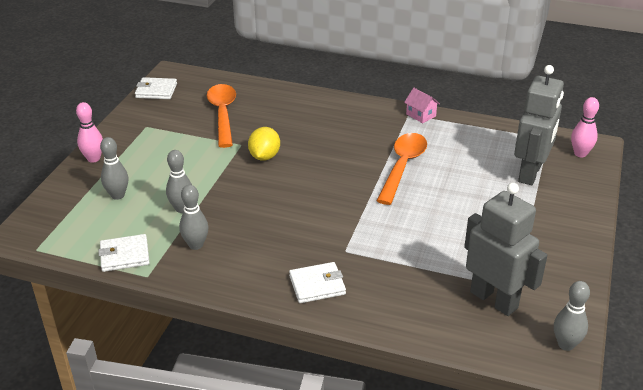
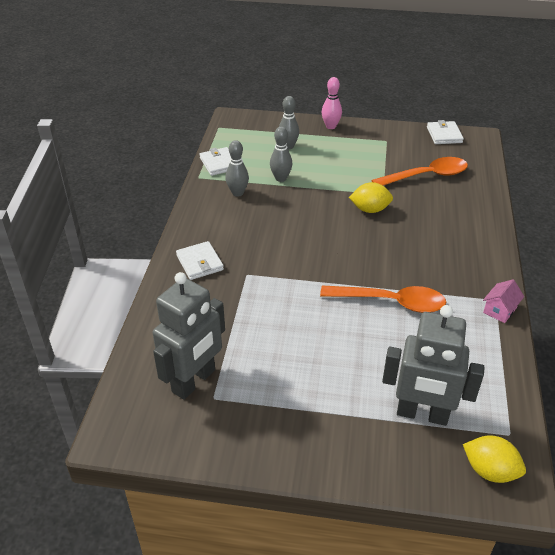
camera: 80 degrees right, 5 degrees up
(566, 344) = (135, 438): grey bowling pin -> none
(580, 153) = (490, 470): pink bowling pin -> yellow lemon

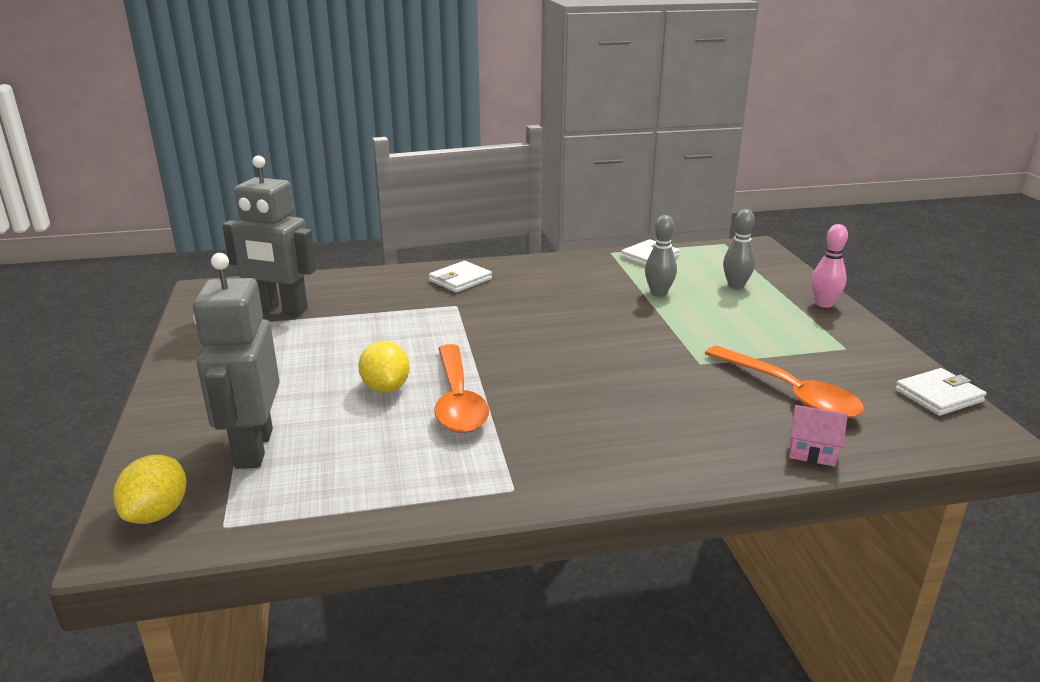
camera: 70 degrees right, 15 degrees down
(237, 193) = (602, 276): grey bowling pin -> none
(370, 209) = (650, 359): yellow lemon -> yellow lemon (386, 388)
(499, 310) = (491, 496): pink house -> pink house (812, 452)

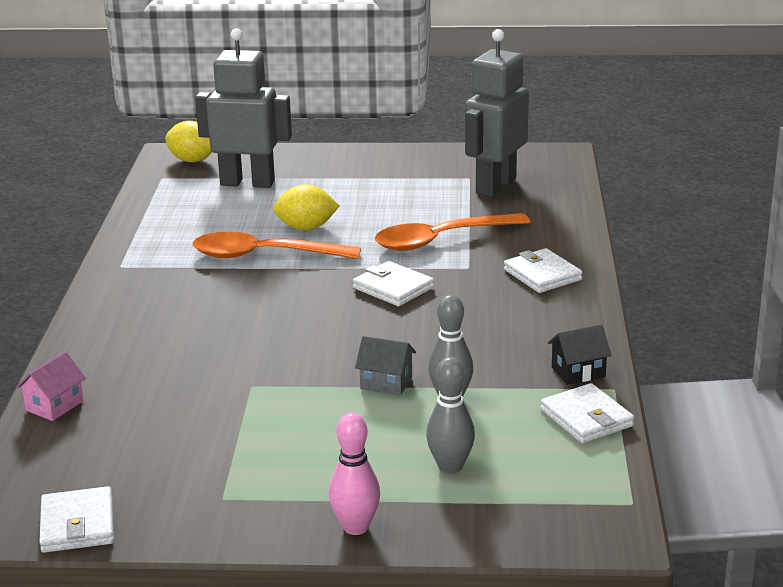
camera: 105 degrees right, 0 degrees up
(504, 330) = (393, 288): none -> white wallet
(597, 262) = (578, 372): none -> black house
(655, 315) = (386, 383): none -> grey house
(790, 393) = (156, 424): orange spoon -> orange spoon (441, 240)

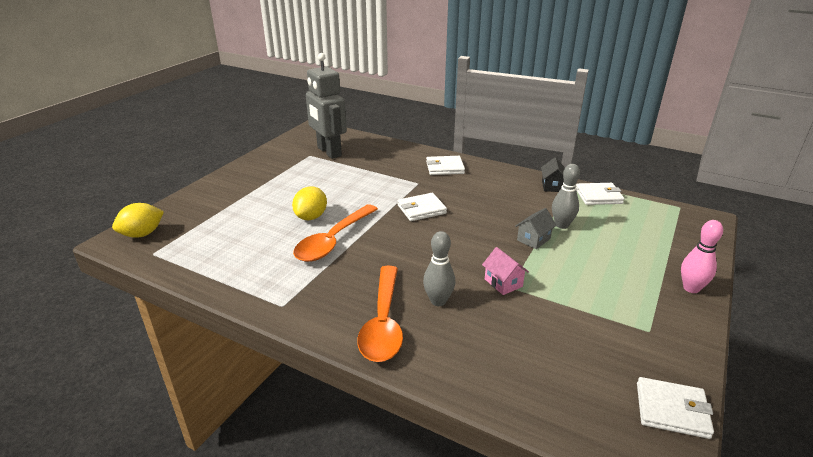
camera: 65 degrees left, 5 degrees up
(54, 406) = (488, 388): pink house -> pink house (503, 283)
(247, 183) = (214, 221): grey robot -> none
(441, 240) = (377, 182): orange spoon -> orange spoon (383, 323)
(450, 467) = (634, 243): grey bowling pin -> grey bowling pin (438, 301)

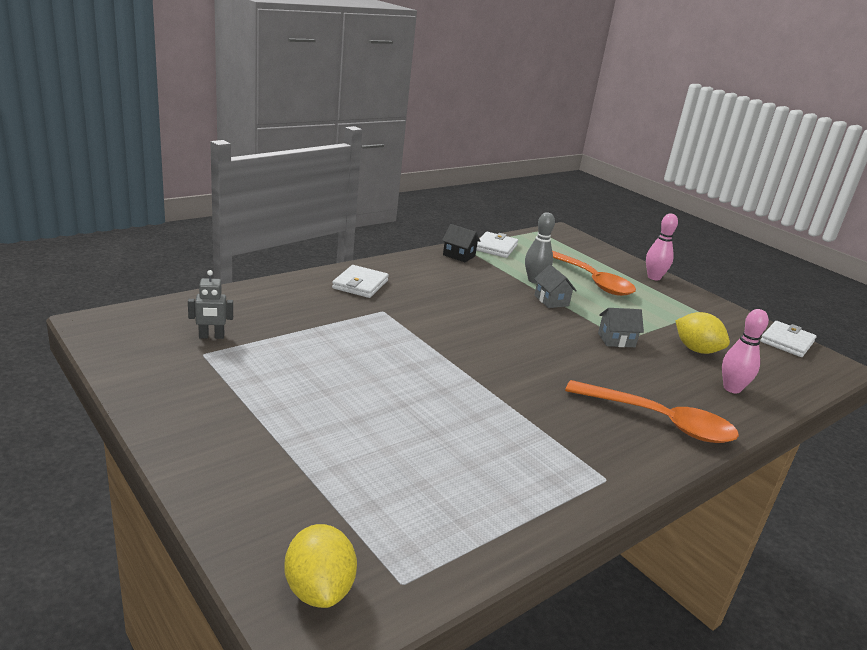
camera: 70 degrees left, 5 degrees down
(311, 217) = (404, 404): yellow lemon -> yellow lemon (696, 350)
(329, 152) = (211, 336): grey robot -> grey robot, size x0.43
(333, 241) = (480, 405): orange spoon -> orange spoon (590, 280)
(421, 209) = (448, 330): white wallet -> none
(438, 301) = (633, 380): grey bowling pin -> none
(489, 364) = (732, 388): none -> pink bowling pin
(503, 283) = (616, 340): pink house -> grey house

